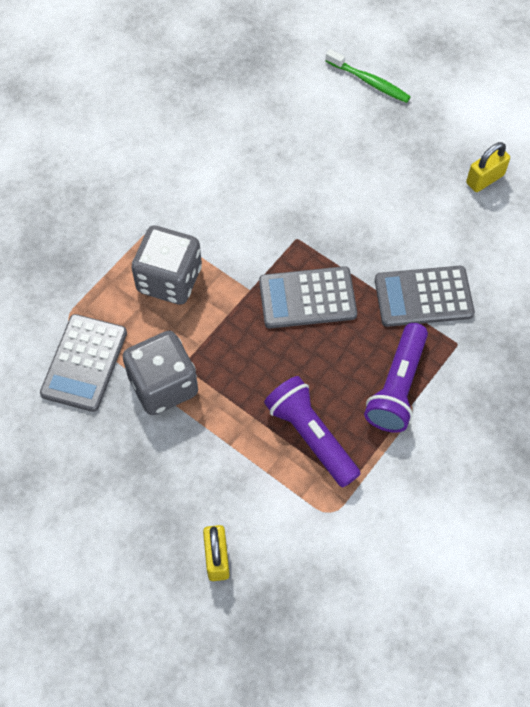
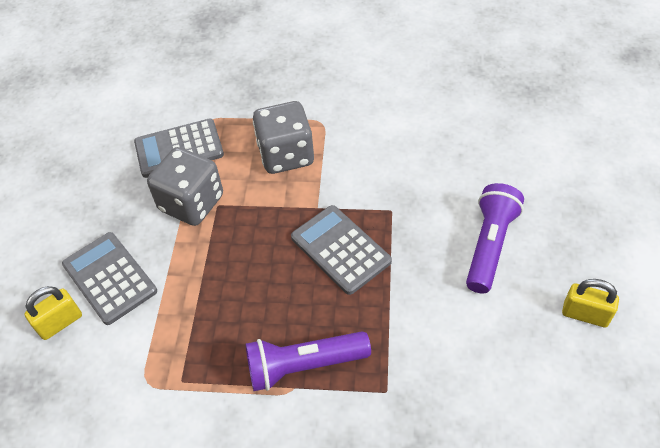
camera: 60 degrees right, 10 degrees down
(311, 436) = (210, 326): purple flashlight -> purple flashlight (489, 245)
(369, 82) = (593, 172): green toothbrush -> none
(423, 297) = (413, 335): grey calculator -> grey calculator (109, 278)

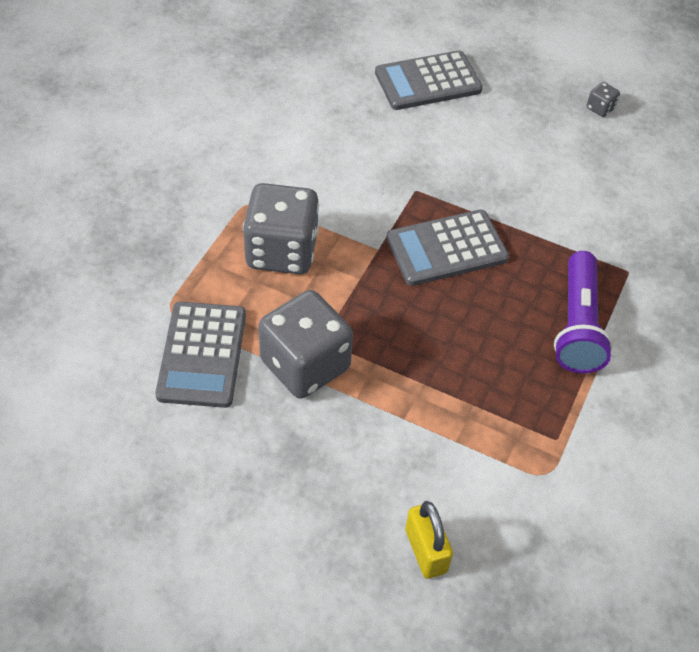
camera: 75 degrees left, 0 degrees up
(109, 278) = (380, 481): grey calculator -> grey calculator (428, 82)
(489, 245) = (497, 136): purple flashlight -> none
(585, 314) = (600, 108): yellow padlock -> grey dice

